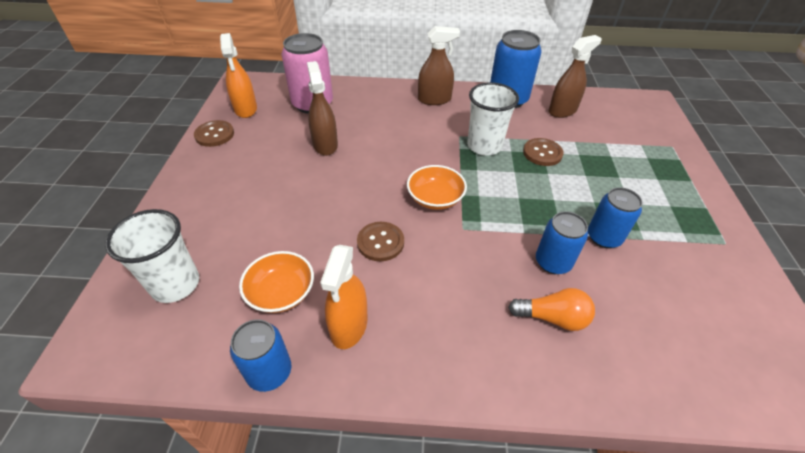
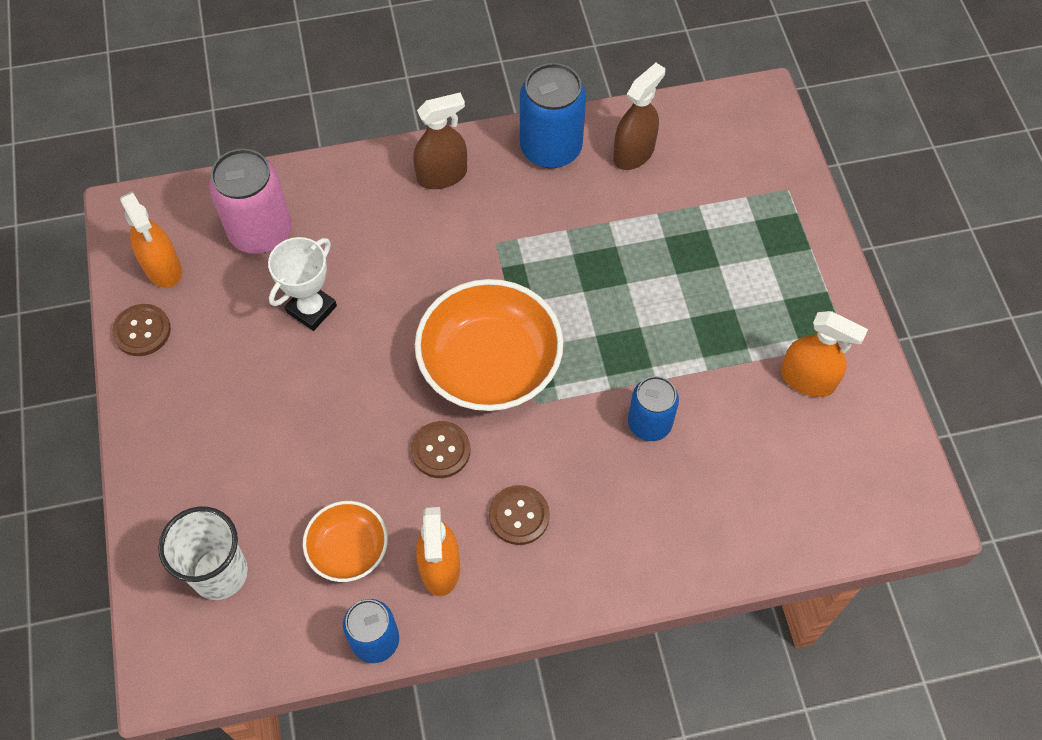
camera: 15 degrees left, 15 degrees up
(325, 145) = (311, 309): brown spray bottle -> white trophy
(435, 198) = (490, 364): orange bowl -> orange bowl, size x1.86
(484, 146) = (534, 254): white cup -> none
(542, 153) = (615, 248): brown button -> brown button (519, 516)
(552, 318) = (657, 496): orange light bulb -> none
(604, 237) = (705, 371): blue can -> none
(692, 261) = (807, 379): none -> orange spray bottle

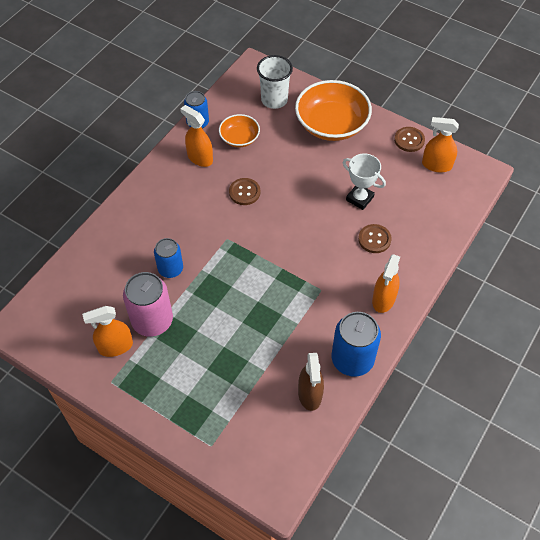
camera: 135 degrees right, 5 degrees down
(260, 232) = (422, 209): pink can -> pink can (152, 321)
(311, 309) = (359, 198): white trophy -> white trophy turned 45 degrees counterclockwise
(442, 175) = (383, 299): brown spray bottle -> orange spray bottle
(490, 364) = (262, 237): orange bowl -> orange bowl (331, 124)
(519, 516) = (189, 195): brown button -> brown button (374, 239)

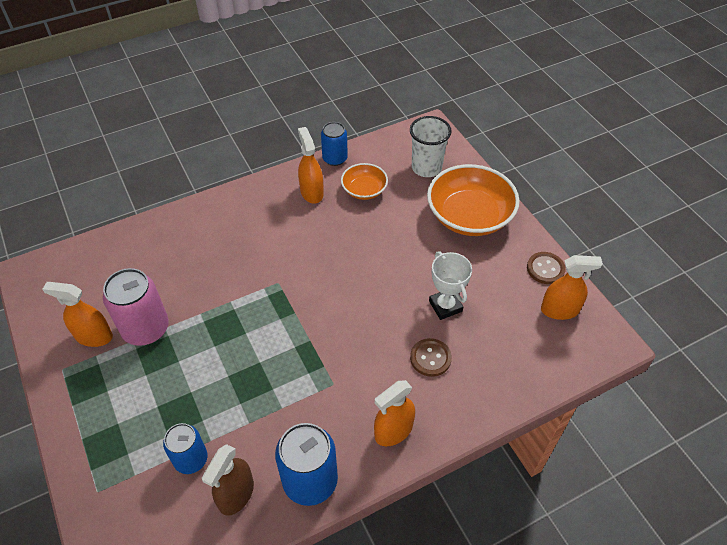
camera: 30 degrees right, 5 degrees down
(170, 269) = (202, 286): blue can -> blue can (191, 459)
(244, 192) = (329, 244): brown button -> none
(436, 165) = (559, 310): orange spray bottle -> orange spray bottle turned 135 degrees clockwise

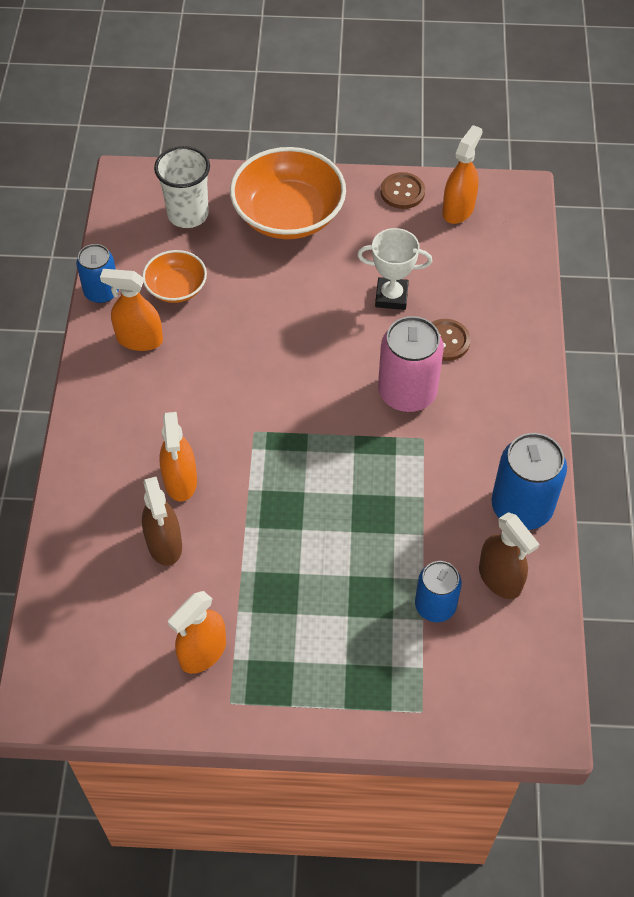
camera: 60 degrees left, 5 degrees up
(146, 329) = (229, 591): pink can -> pink can (407, 392)
(165, 278) = (164, 544): none -> brown spray bottle
(393, 431) = (508, 412): orange spray bottle -> orange spray bottle (180, 481)

